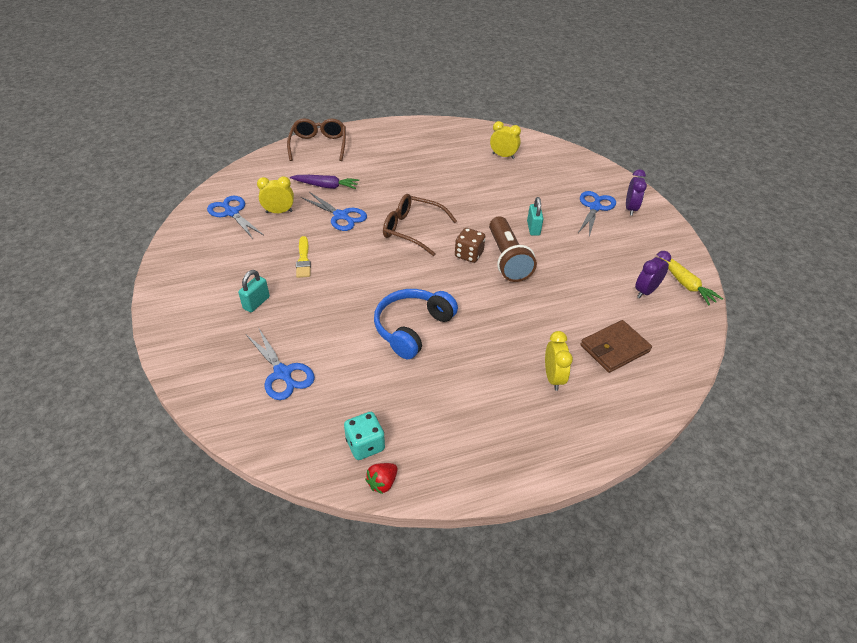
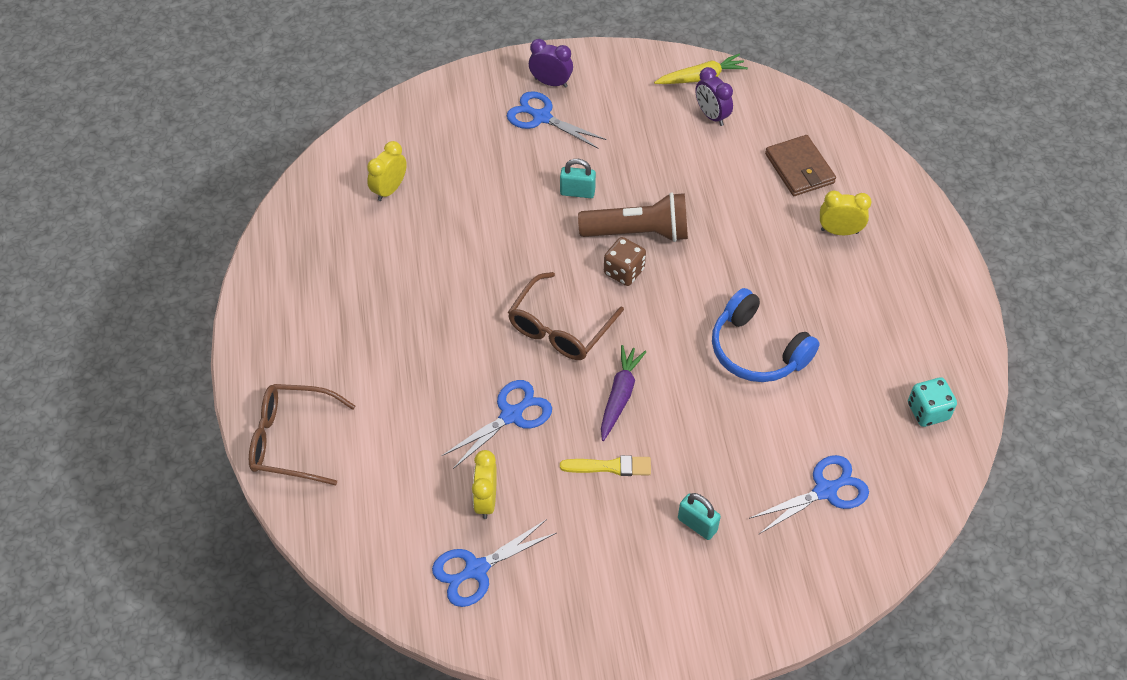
camera: 80 degrees left, 10 degrees up
(326, 186) = (425, 432): purple carrot -> purple carrot (620, 395)
(382, 483) = (973, 399): red strawberry -> none

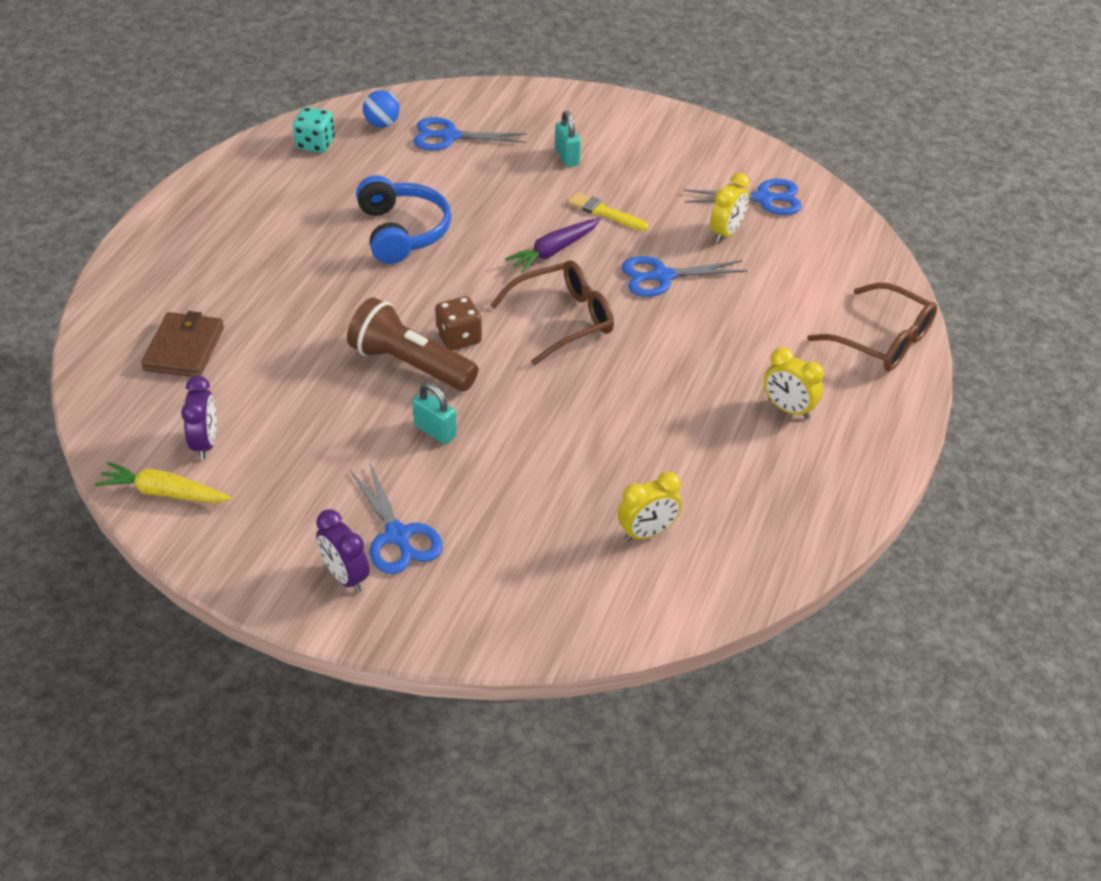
camera: 150 degrees left, 10 degrees down
(839, 231) = (219, 281): yellow clock -> yellow clock (788, 409)
(899, 472) = (382, 124): none -> blue ball

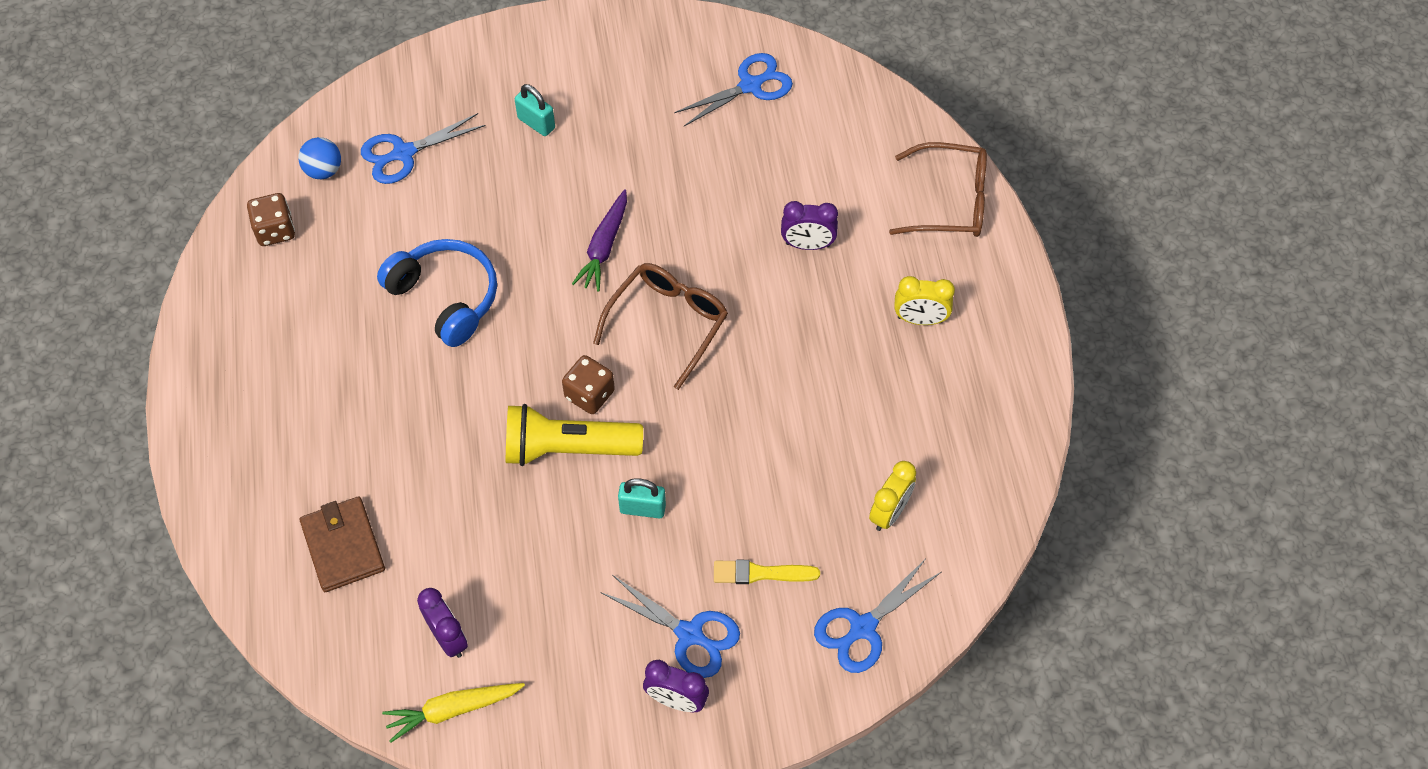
camera: 30 degrees left, 15 degrees up
(315, 144) = (275, 230): turquoise dice -> brown dice
(410, 365) = (568, 448): brown flashlight -> yellow flashlight
(604, 212) = (618, 175): yellow brush -> yellow brush (760, 573)
(662, 276) = (721, 226): blue scissors -> blue scissors (863, 627)
(726, 233) = (744, 145): yellow clock -> none
(727, 318) = (807, 245): none -> purple clock

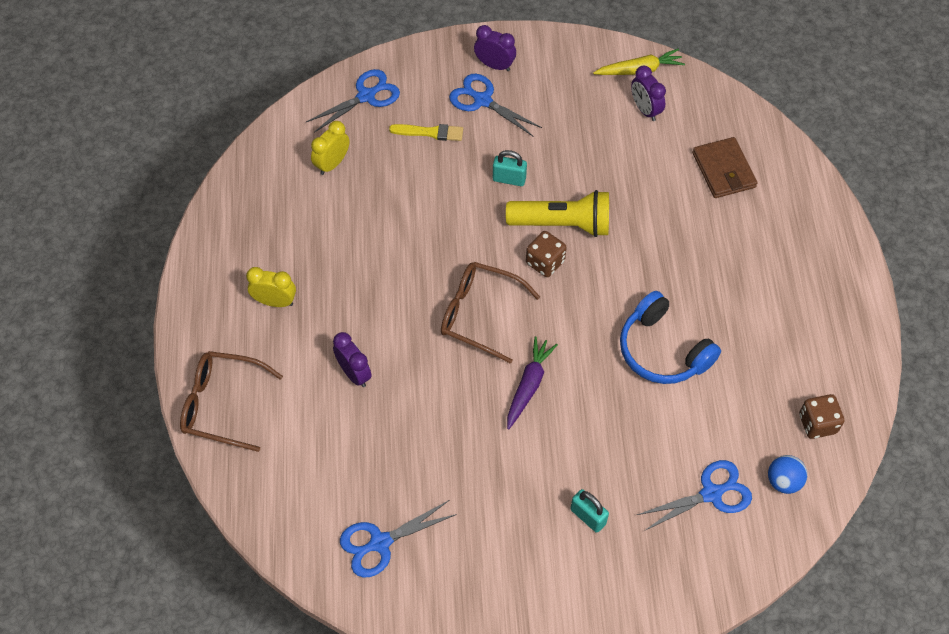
camera: 175 degrees left, 0 degrees up
(668, 323) = (479, 314): brown glasses -> brown glasses turned 75 degrees clockwise
(807, 245) = (354, 373): purple clock -> purple clock turned 45 degrees clockwise

